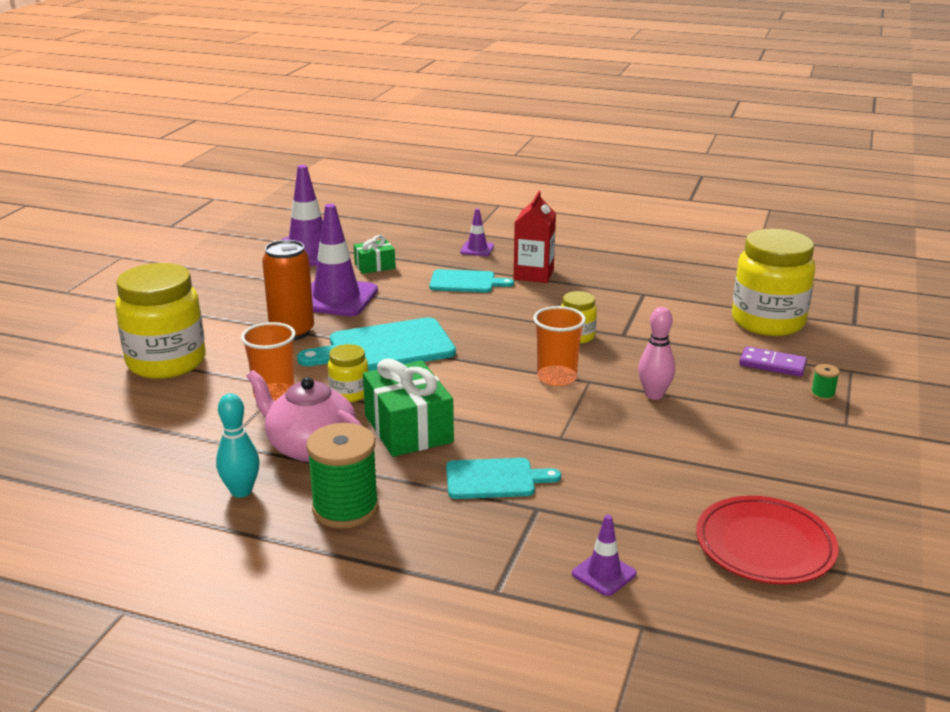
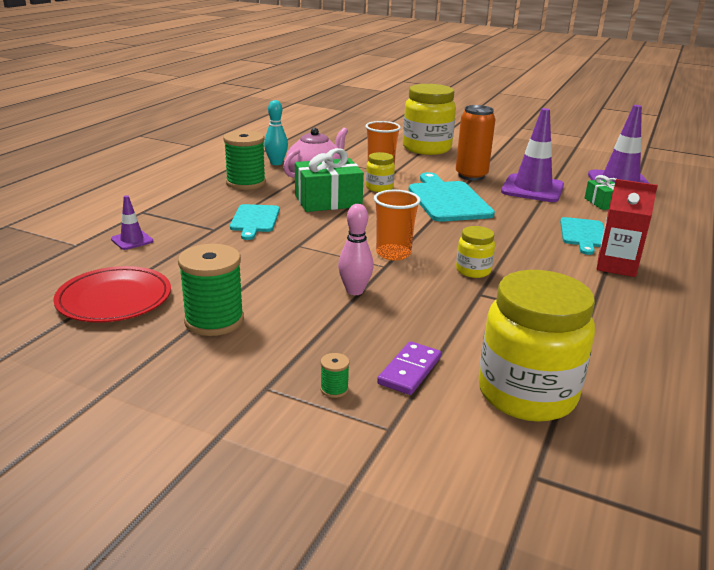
camera: 95 degrees right, 0 degrees up
(477, 249) = (669, 245): purple traffic cone -> none
(763, 467) = (214, 320): none -> green spool

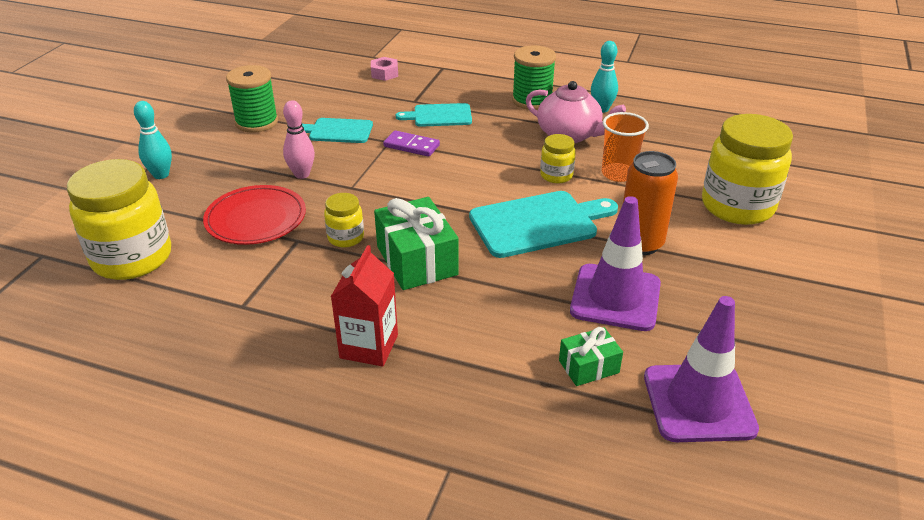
camera: 85 degrees right, 10 degrees up
(114, 299) = (289, 84): red plate -> red plate (256, 219)
(132, 240) = (384, 73): purple traffic cone -> pink nut
(328, 201) = (502, 147): green gift -> green gift (416, 260)
(334, 389) = (161, 175): green spool -> turquoise bowling pin
(393, 254) = (379, 191): orange cup -> none
(410, 371) = (176, 204): purple domino -> purple domino (411, 146)
(583, 234) = (460, 329): turquoise cutting board -> turquoise cutting board (338, 131)

